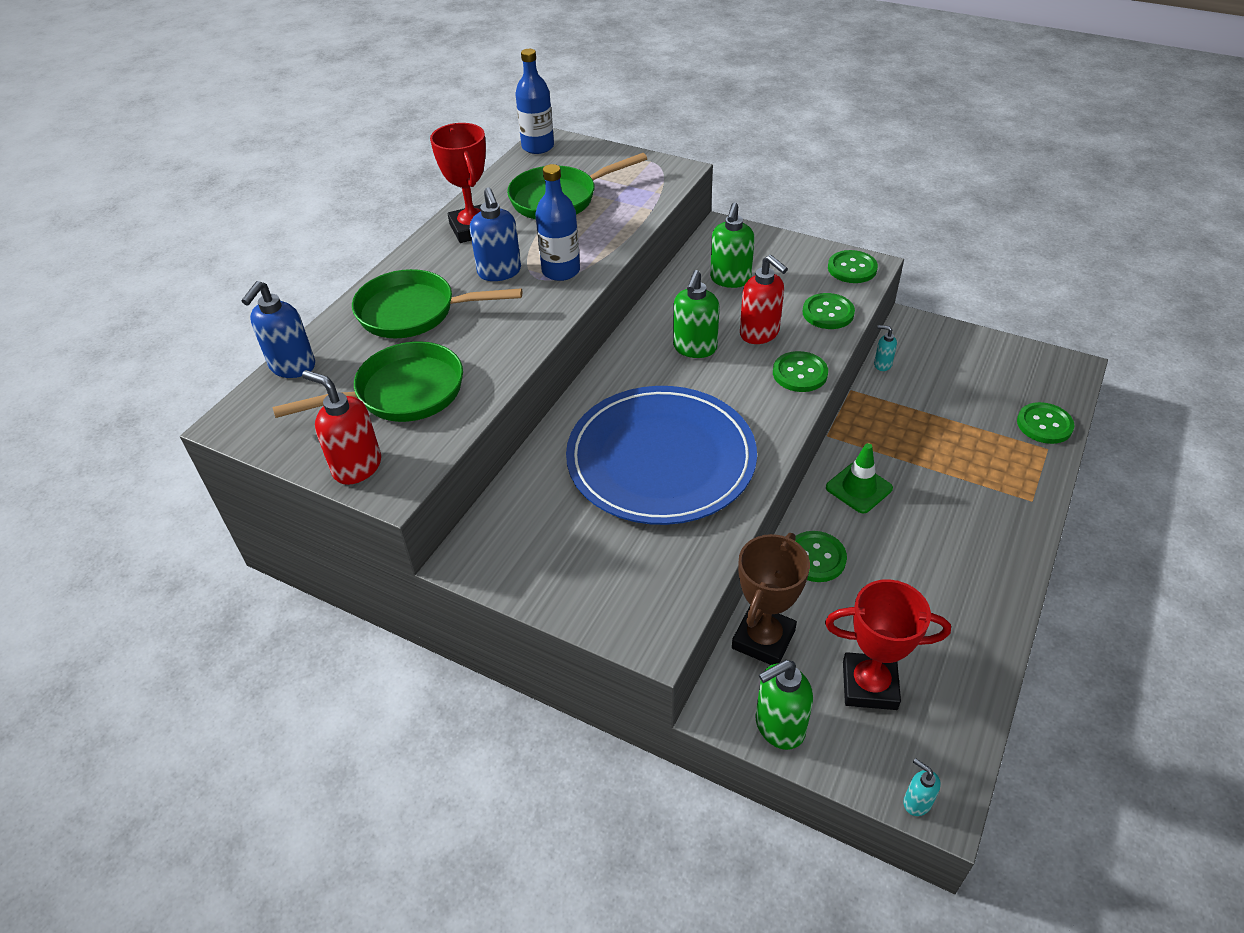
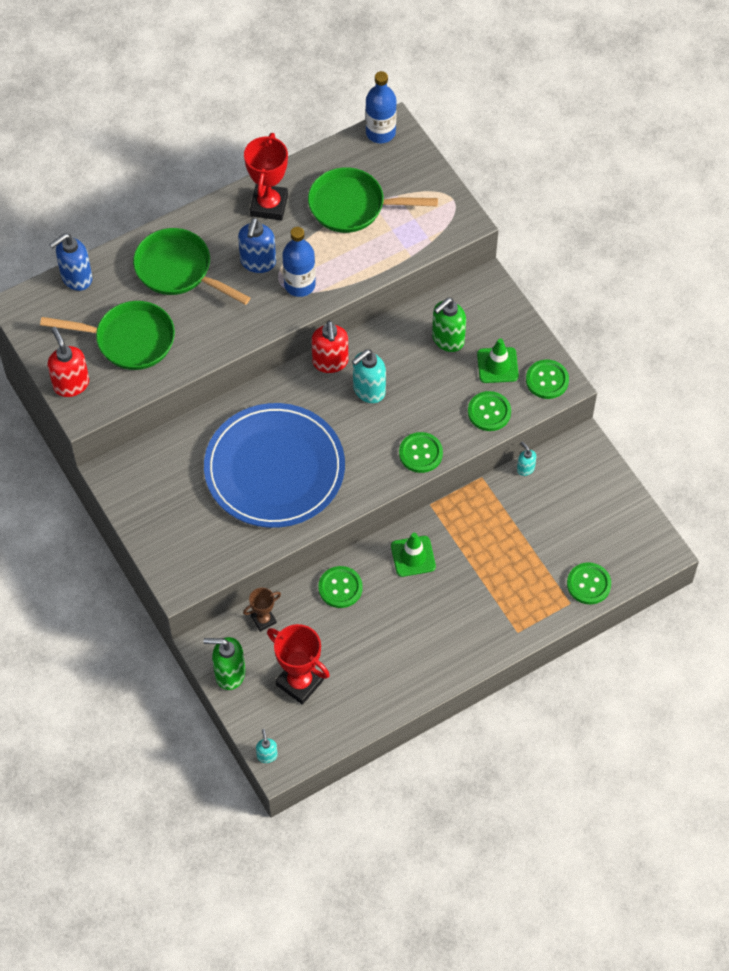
camera: 30 degrees right, 15 degrees up
(694, 348) = (368, 390): green soap dispenser -> turquoise soap dispenser
(760, 333) = (424, 403): red soap dispenser -> red soap dispenser (330, 362)
(763, 639) = (263, 620): brown trophy -> brown trophy, size x0.56
(796, 277) = (497, 365): none -> green traffic cone

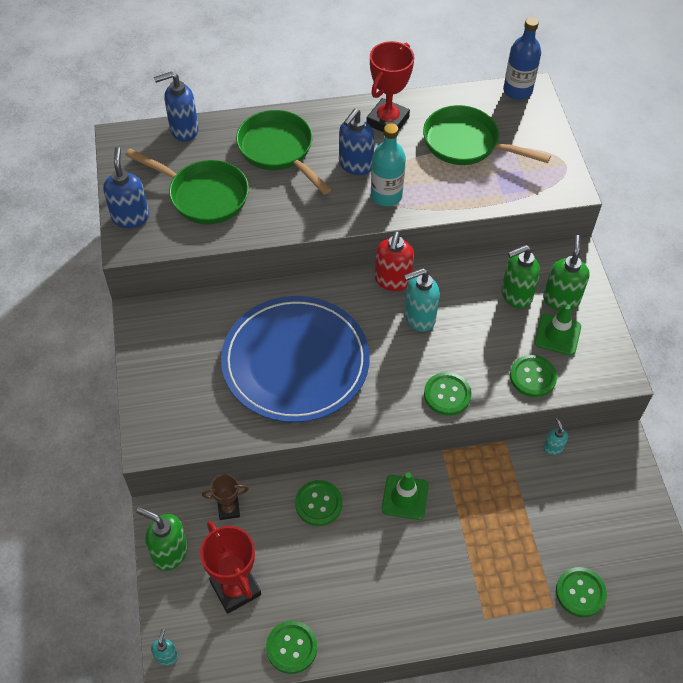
camera: 20 degrees right, 5 degrees down
(71, 384) = (130, 217): red soap dispenser -> blue soap dispenser
(299, 285) = (386, 195): blue bottle -> turquoise bottle
(489, 330) = (561, 299): none -> green soap dispenser
(547, 380) = (604, 365): green button -> green button (291, 647)

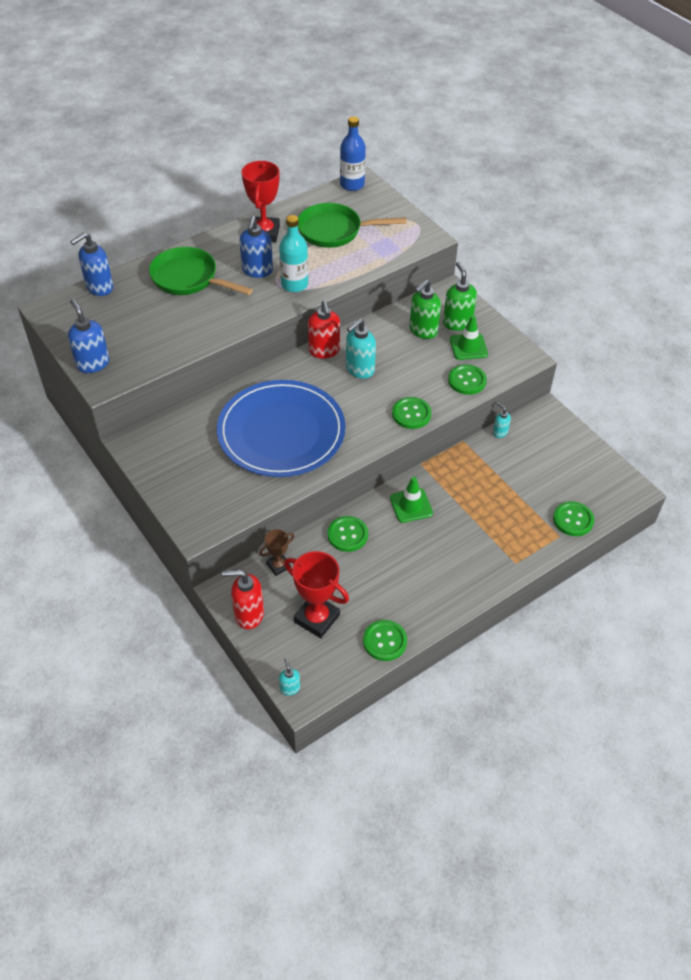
camera: 25 degrees left, 5 degrees down
(170, 553) = (248, 614): green soap dispenser -> red soap dispenser
(203, 195) = (146, 329): green pan -> none

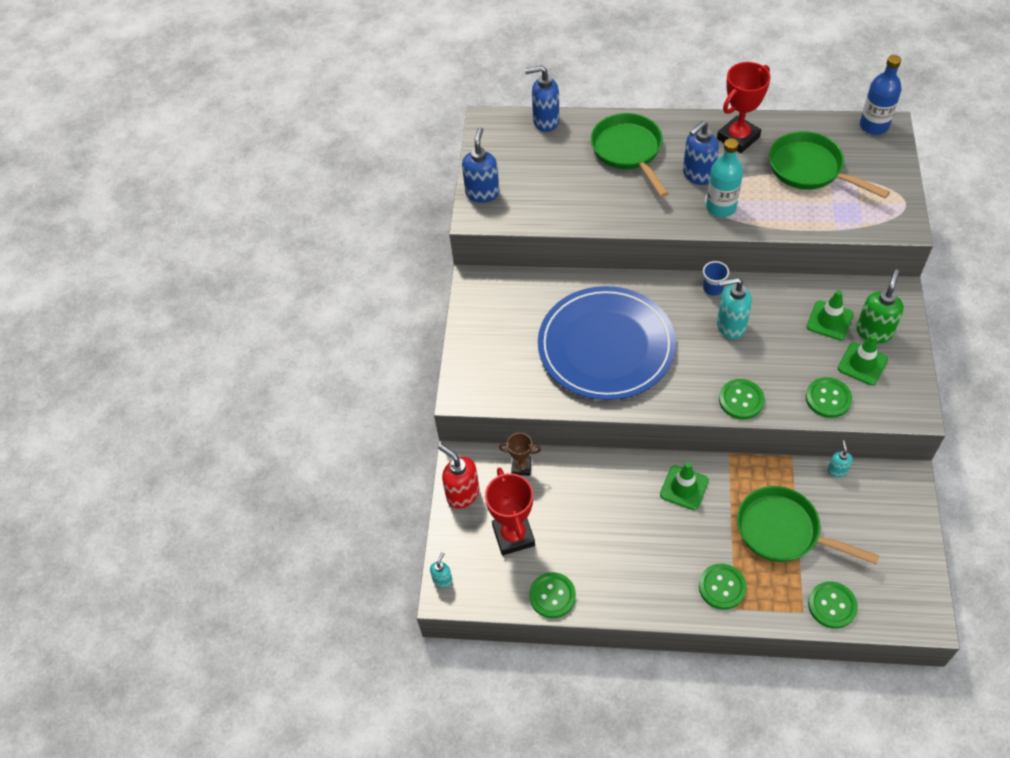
camera: 45 degrees right, 5 degrees up
(324, 351) = (713, 288): red soap dispenser -> blue cup
(347, 535) = (603, 478): green button -> green button (722, 587)
(423, 331) = (829, 320): green soap dispenser -> green traffic cone
(502, 492) = (783, 531): none -> green pan

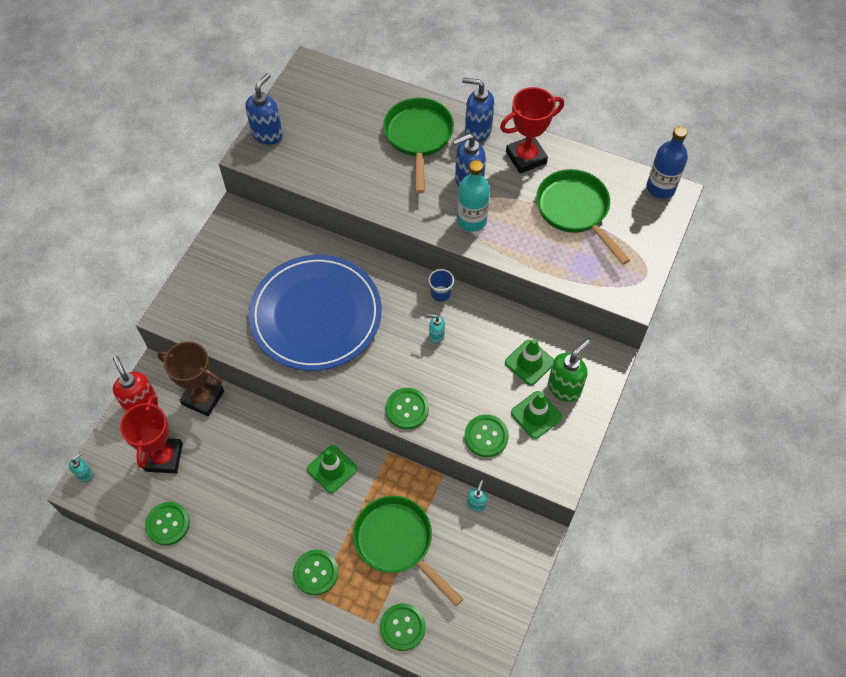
camera: 15 degrees right, 5 degrees up
(521, 467) = (203, 397): brown trophy -> brown trophy, size x1.80
(545, 121) = (360, 83): blue soap dispenser -> blue soap dispenser (477, 130)
(730, 326) = (436, 335): turquoise soap dispenser -> turquoise soap dispenser, size x0.54

